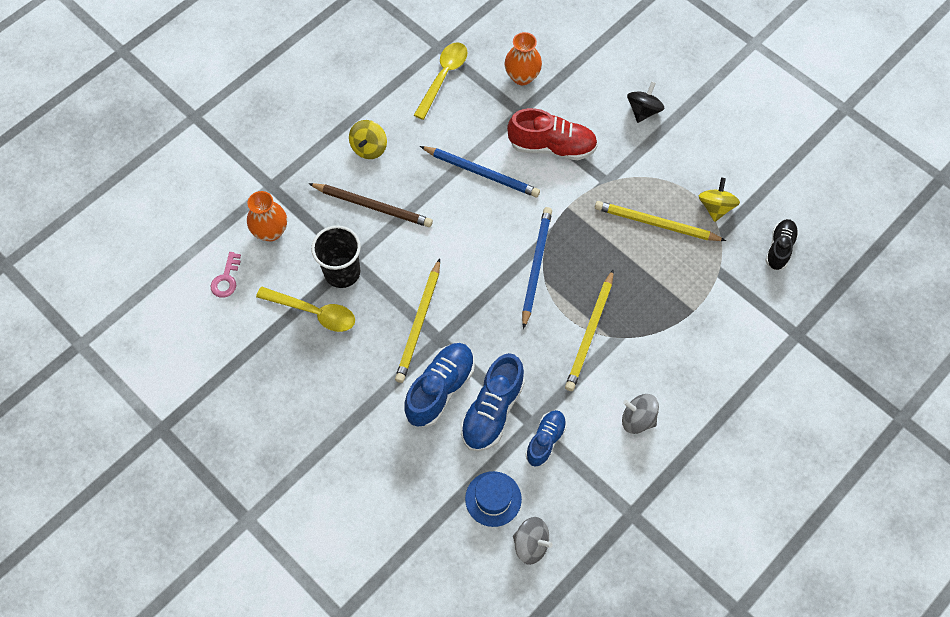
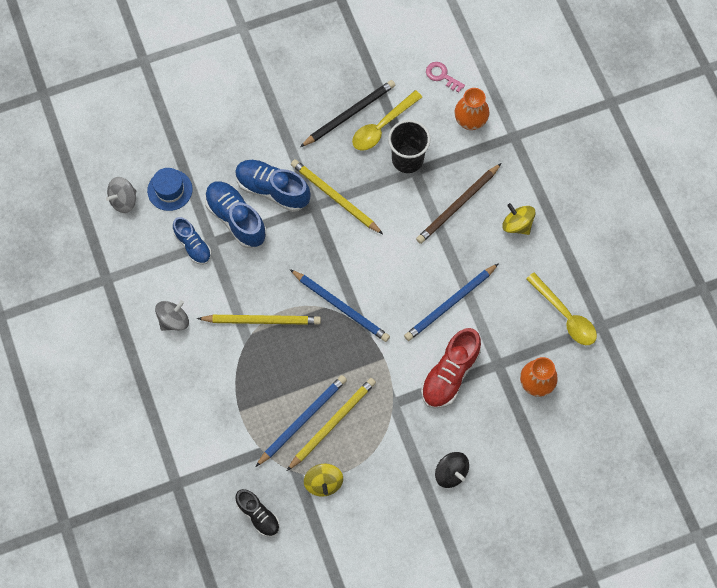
camera: 115 degrees right, 5 degrees up
(313, 351) = (349, 114): none -> black pencil
(440, 389) = (272, 190): blue shoe -> blue shoe turned 150 degrees clockwise
(590, 333) = (262, 320): yellow pencil -> yellow pencil turned 135 degrees clockwise
(668, 251) = (302, 420): none -> blue pencil
(715, 207) = (323, 483): yellow spinning top -> yellow spinning top turned 45 degrees clockwise

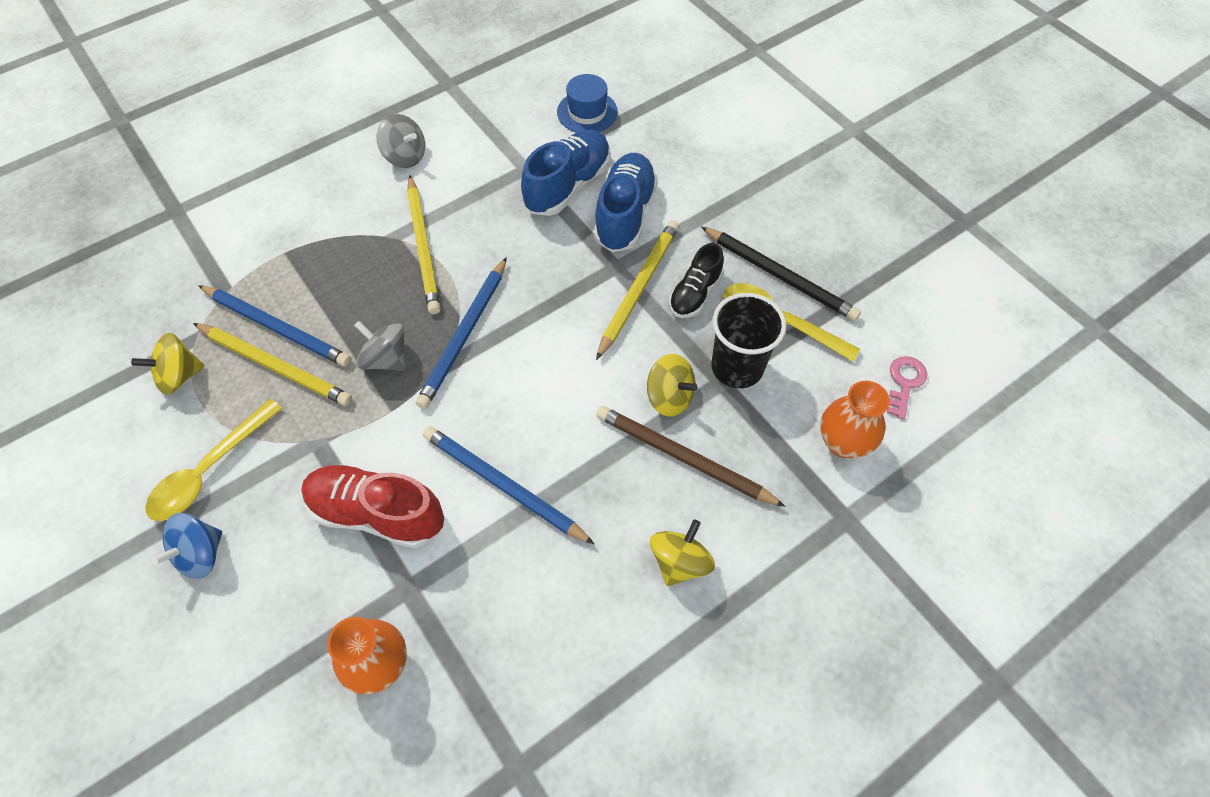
camera: 75 degrees right, 10 degrees down
(124, 200) = (558, 74): grey spinning top -> grey spinning top (386, 359)
(193, 245) = (516, 151): blue shoe -> none
(258, 515) = (129, 308): black shoe -> black shoe (695, 294)
(417, 201) = (669, 397): none -> yellow spinning top
(451, 473) = (201, 554): black spinning top -> blue spinning top
(565, 315) = (525, 690): yellow spoon -> yellow spoon (209, 470)

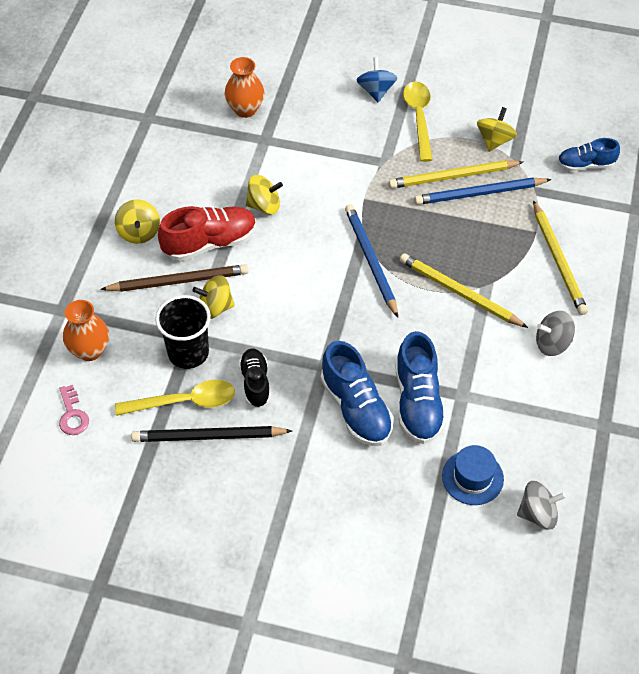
camera: 140 degrees right, 5 degrees down
(145, 282) = (585, 165): none -> blue shoe
(377, 513) = (314, 155): red shoe -> red shoe (210, 243)
(386, 359) = (399, 219): grey spinning top -> grey spinning top (538, 514)
(503, 486) = (264, 205): blue pencil -> yellow spinning top
(638, 288) = (295, 361): yellow pencil -> yellow pencil (558, 260)

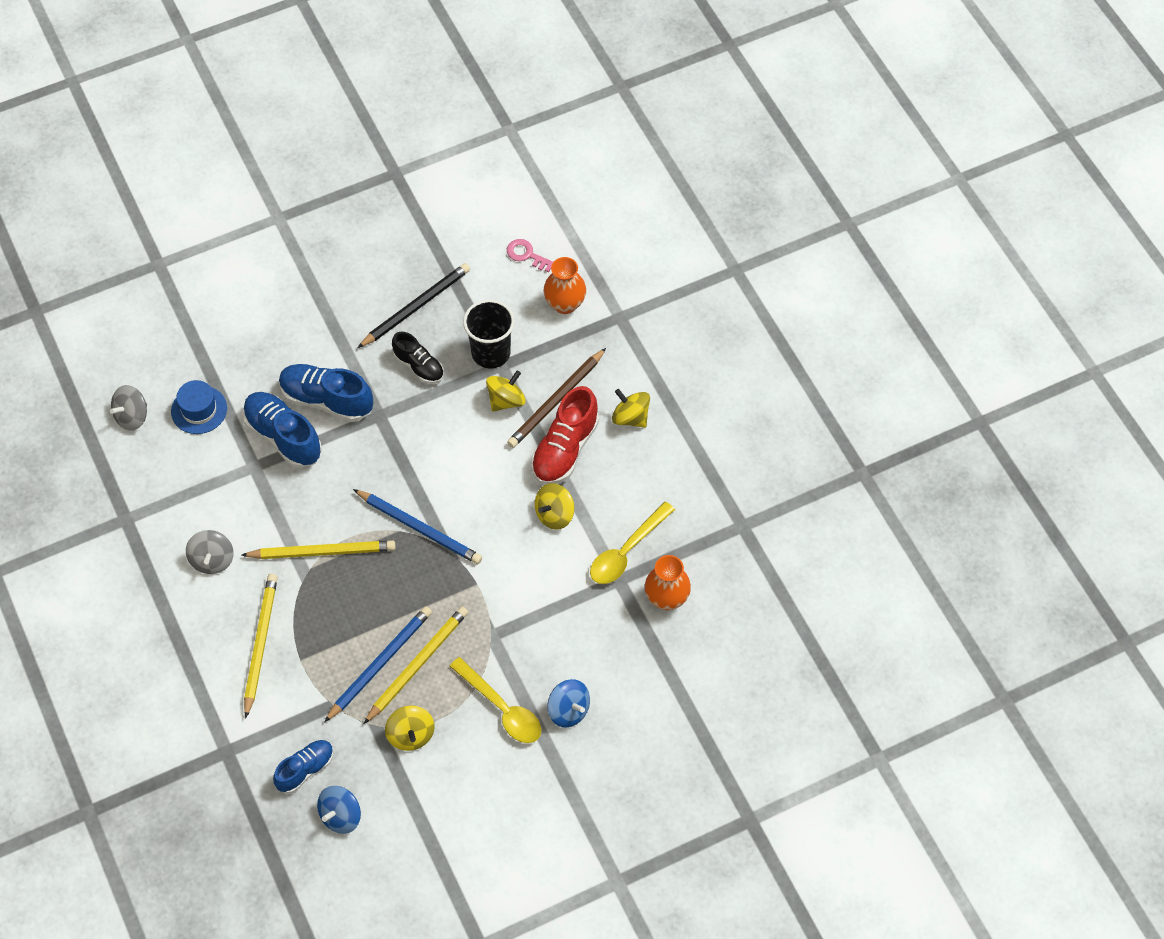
camera: 140 degrees right, 5 degrees up
(184, 402) = (457, 317): yellow spoon -> yellow spoon (626, 551)
(552, 343) = (212, 560): grey spinning top -> grey spinning top turned 135 degrees clockwise
(558, 260) = (260, 644): yellow pencil -> yellow pencil turned 60 degrees clockwise
(581, 126) = (341, 816): none -> blue spinning top

